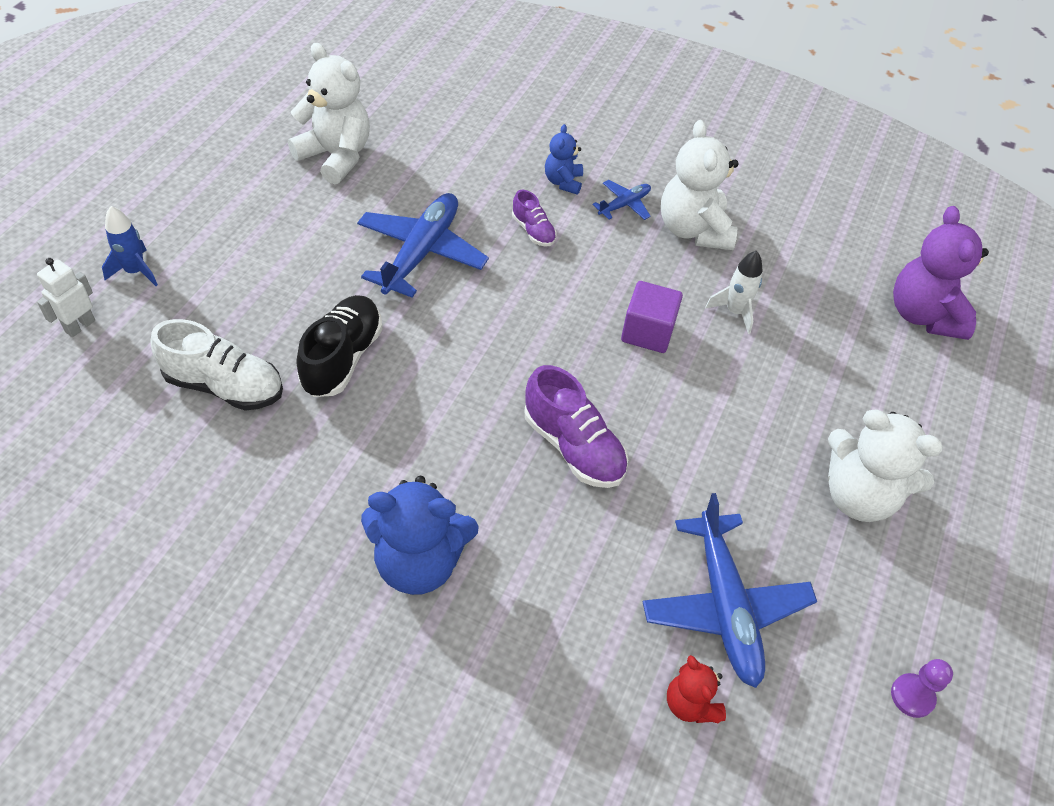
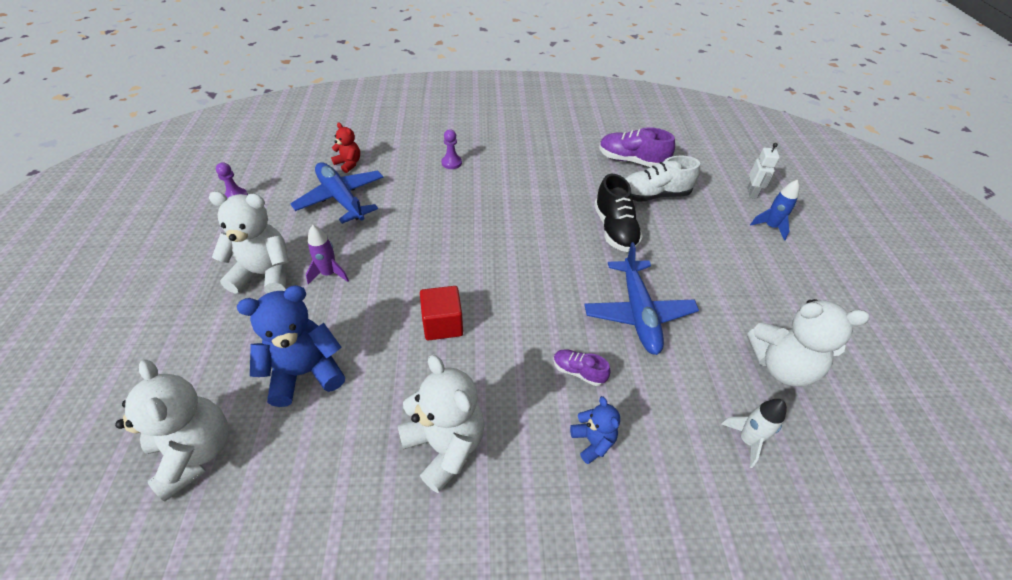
camera: 155 degrees right, 5 degrees down
(419, 562) = (497, 167): blue teddy bear -> blue teddy bear (305, 373)
(494, 613) = (451, 163): none -> purple pawn
(573, 447) = (454, 236): purple shoe -> purple shoe (631, 161)
(624, 205) = (522, 443): blue plane -> none
(647, 332) = (442, 324): purple cube -> red cube
(734, 312) = (380, 372): white rocket -> white rocket (747, 440)
(769, 459) = (329, 274): none -> purple rocket
(923, 315) = (195, 453): purple teddy bear -> white teddy bear

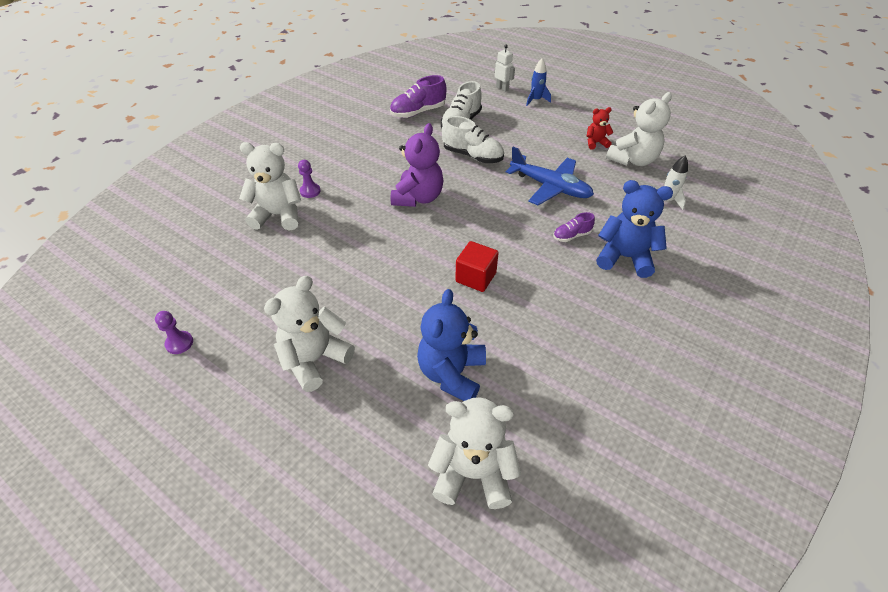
camera: 50 degrees left, 0 degrees up
(329, 274) = (359, 317): purple rocket -> none
(341, 198) = (273, 272): blue plane -> none
(348, 164) = (231, 248): red teddy bear -> red teddy bear (595, 143)
(445, 446) = (578, 324): white teddy bear -> white teddy bear (278, 215)
(512, 227) = (418, 198): none -> purple teddy bear
(592, 441) = (624, 257): blue teddy bear -> blue teddy bear, size x1.87
(614, 229) = (472, 156): black shoe -> white shoe

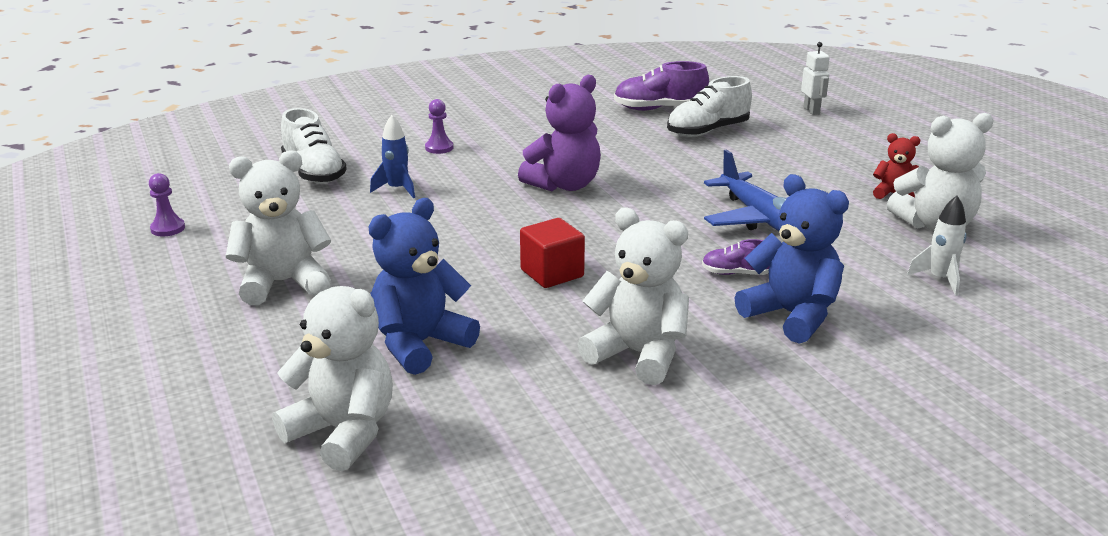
camera: 30 degrees right, 20 degrees down
(278, 215) = (380, 159): white teddy bear -> white teddy bear (638, 354)
(472, 156) = (686, 165): white shoe -> white shoe (314, 172)
(536, 100) = (850, 132): blue rocket -> blue rocket (397, 189)

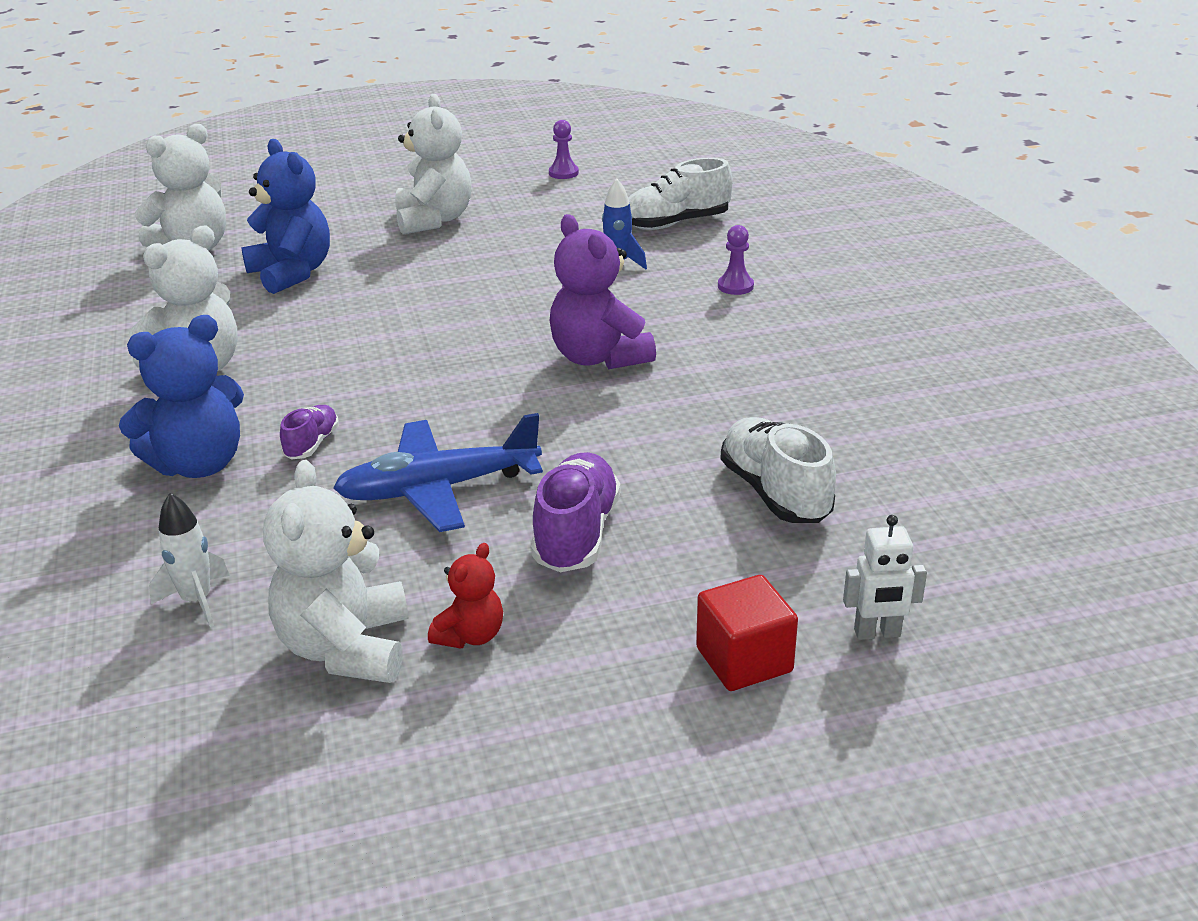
camera: 100 degrees right, 5 degrees up
(552, 273) = (379, 336): red cube -> red cube (744, 660)
(659, 109) = (880, 459): purple shoe -> purple shoe (576, 534)

